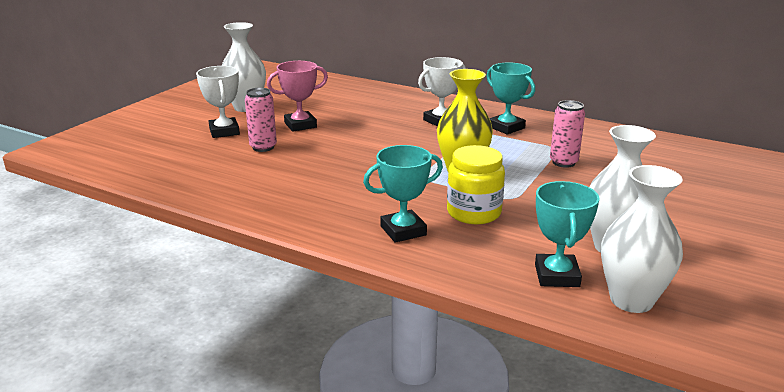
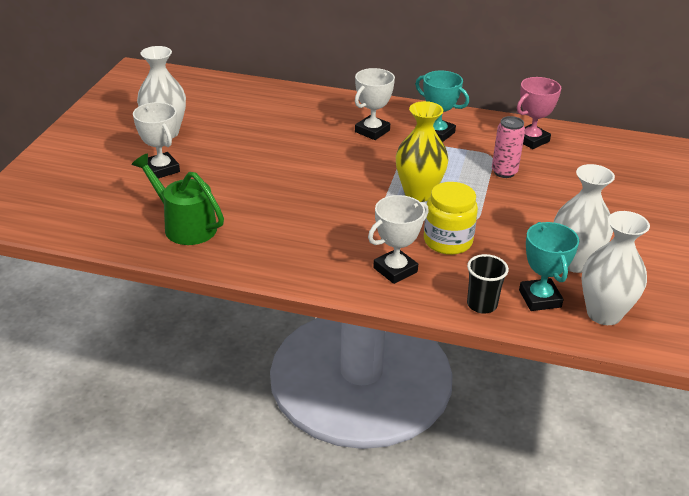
camera: 15 degrees left, 10 degrees up
(215, 174) = (185, 226): none -> green watering can
(263, 147) = (213, 186): pink can -> none
(300, 125) = (235, 152): pink trophy -> pink trophy (531, 140)
(403, 231) = (395, 270): turquoise trophy -> white trophy
(484, 273) = (482, 305): none -> black cup

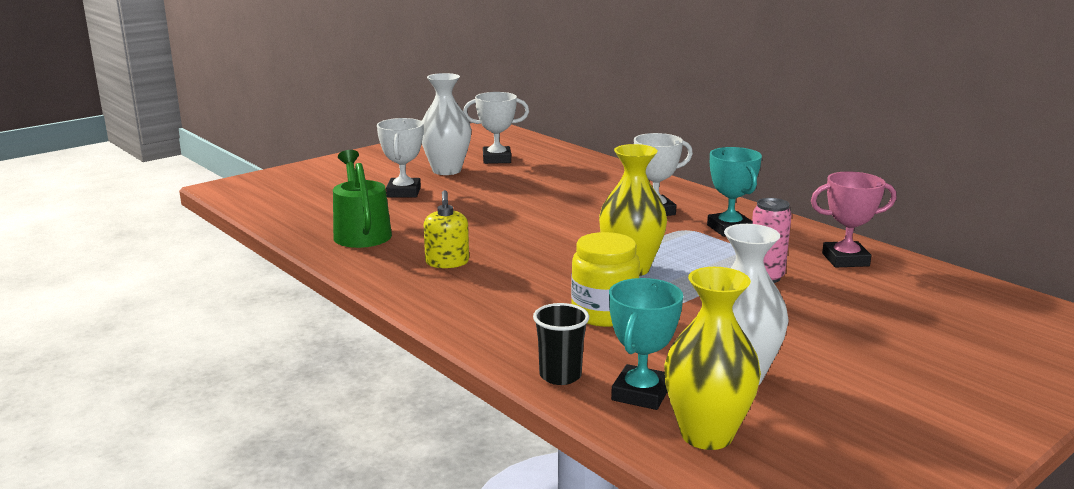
camera: 35 degrees right, 15 degrees down
(290, 233) = (447, 262): none -> yellow soap dispenser
(395, 270) = (508, 318): white trophy -> white trophy (497, 159)
(604, 314) = (706, 435): white vase -> yellow vase

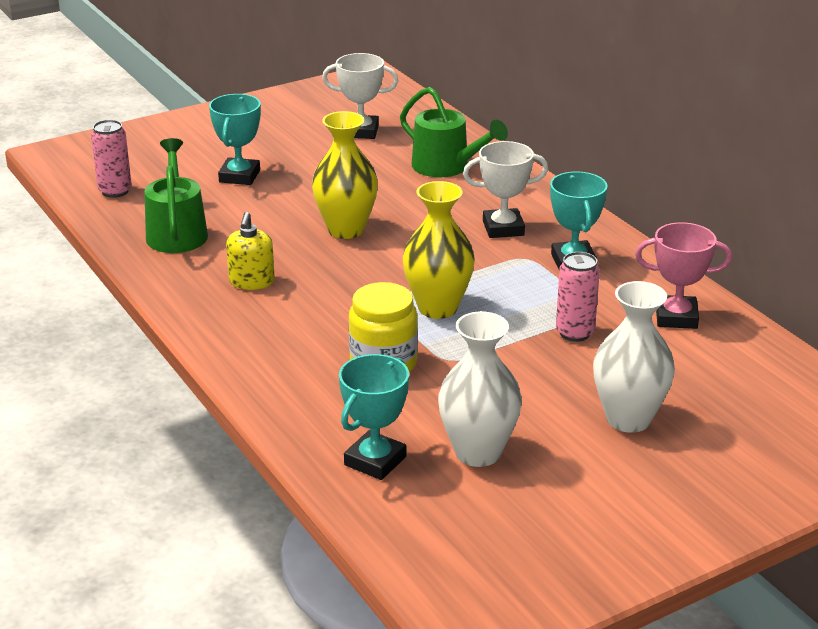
camera: 10 degrees right, 10 degrees up
(292, 209) = (115, 191): none -> pink can
(404, 192) = (239, 176): white trophy -> turquoise trophy
(446, 170) = (298, 145): white vase -> white vase (628, 419)
(560, 376) = (308, 433): black cup -> none
(582, 176) = (447, 167): none -> green watering can
(706, 435) = (414, 511): yellow vase -> yellow vase (346, 230)

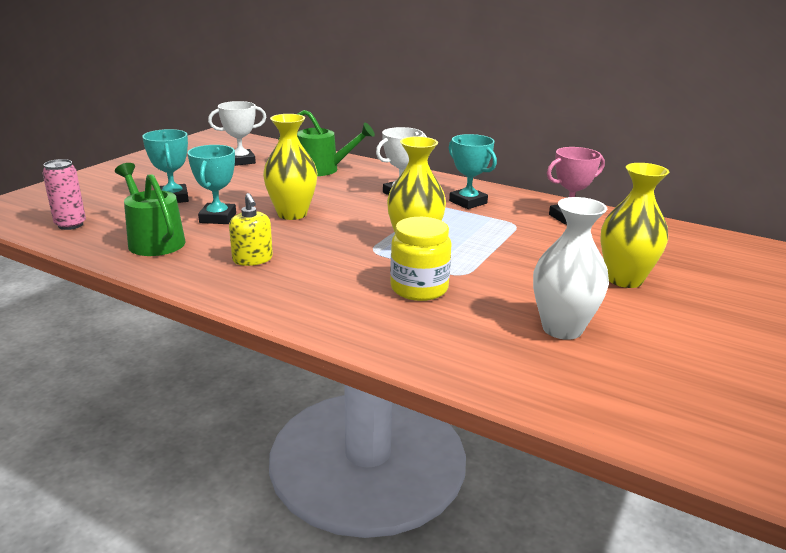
camera: 30 degrees left, 5 degrees down
(375, 461) = (497, 358): turquoise trophy -> turquoise trophy (217, 218)
(575, 333) = (522, 239): pink can -> none
(628, 419) = (624, 279): white vase -> yellow vase

